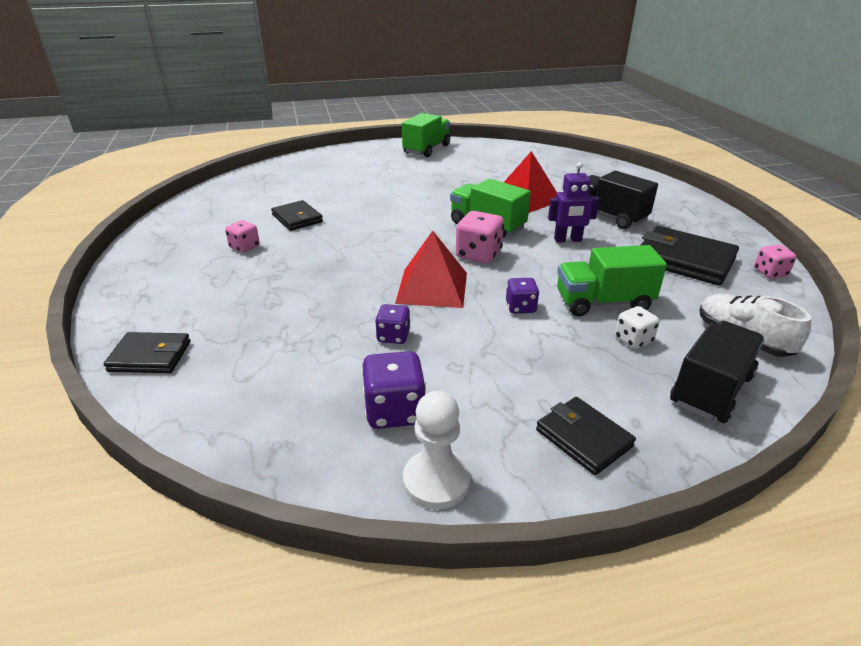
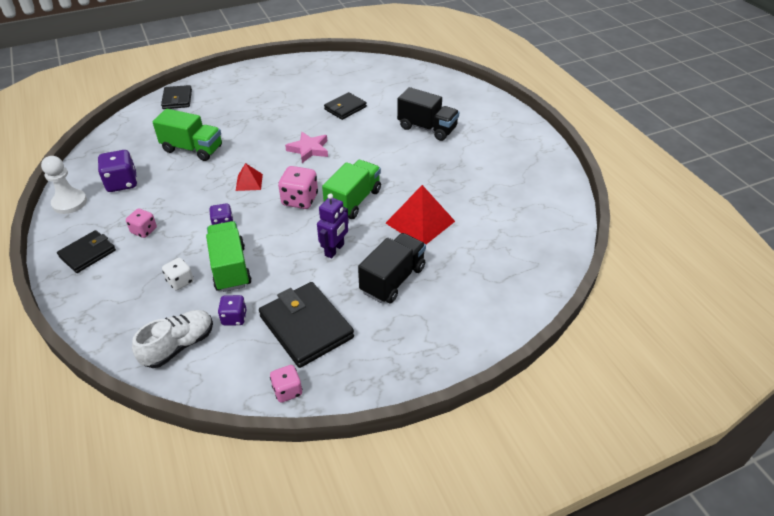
camera: 80 degrees right, 10 degrees up
(244, 247) = (297, 98): pink dice -> pink dice (144, 231)
(376, 245) = (309, 149): none -> pink star
(393, 336) = (190, 173): purple dice -> purple dice (234, 318)
(426, 149) = (525, 149): green truck -> green truck (192, 149)
(432, 287) = (249, 182): red pyramid -> red pyramid, size x0.54
(568, 240) = (335, 250): purple robot -> purple robot turned 135 degrees counterclockwise
(684, 260) = (306, 327): black wallet -> black wallet turned 60 degrees counterclockwise
(711, 390) = (120, 316): black truck -> black truck (427, 128)

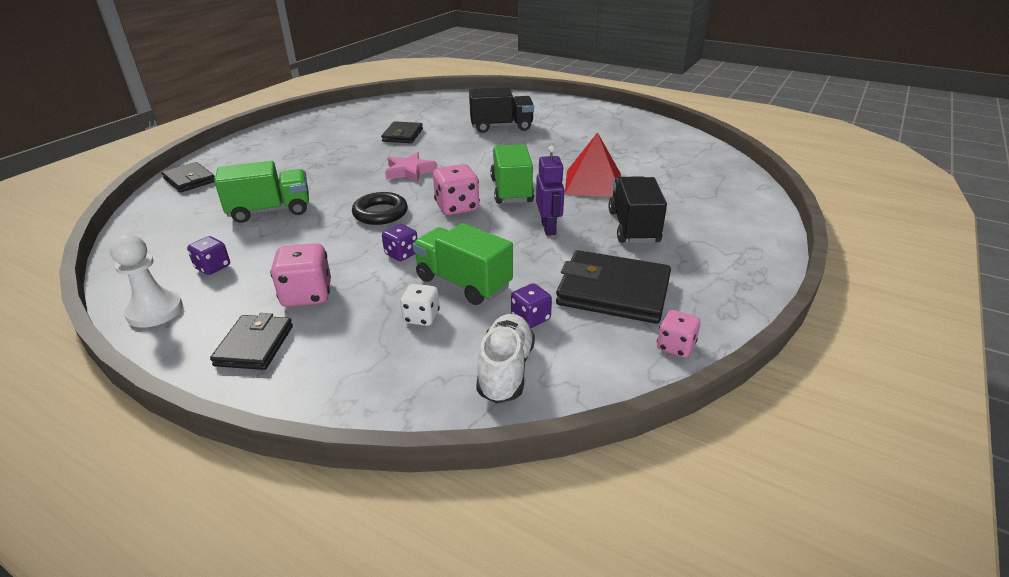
camera: 35 degrees left, 10 degrees down
(122, 183) = (213, 267): purple dice -> purple dice, size x0.62
(144, 231) = (307, 295): pink dice -> pink dice, size x1.60
(249, 182) = (380, 213): red pyramid -> black ring

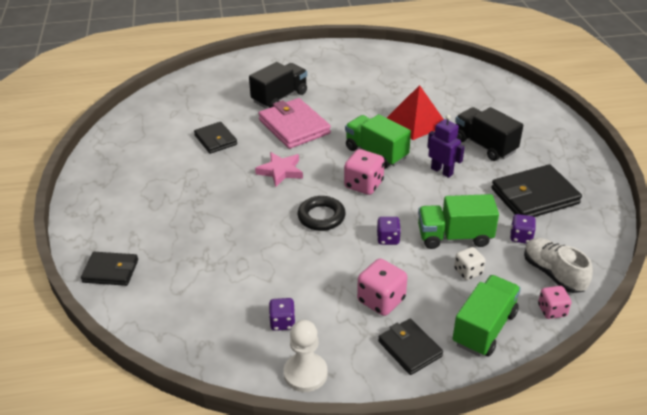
camera: 40 degrees left, 5 degrees up
(270, 211) = (237, 258): green truck -> green truck (484, 328)
(476, 148) = (294, 127): none -> pink wallet
(675, 346) = (602, 212): pink dice -> pink dice (552, 310)

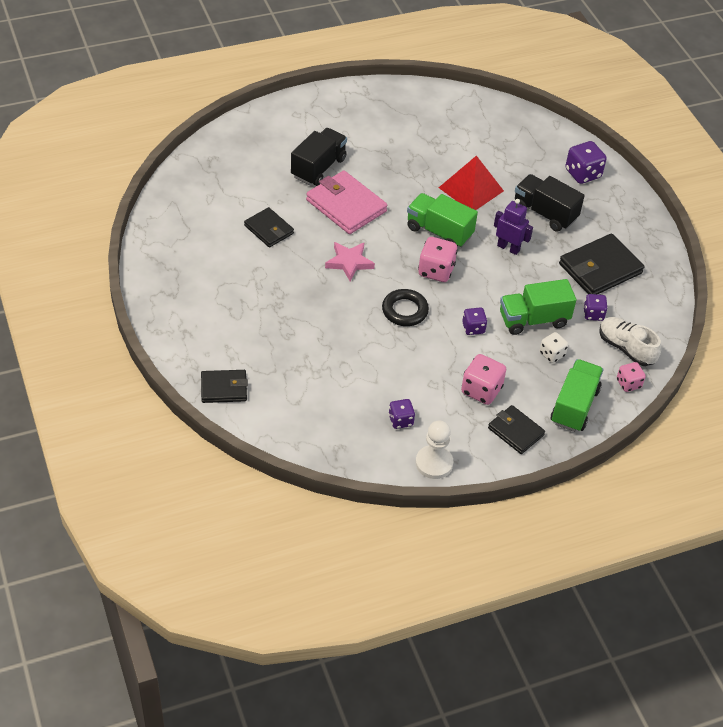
camera: 15 degrees left, 10 degrees up
(528, 117) = (583, 174): none -> purple dice

